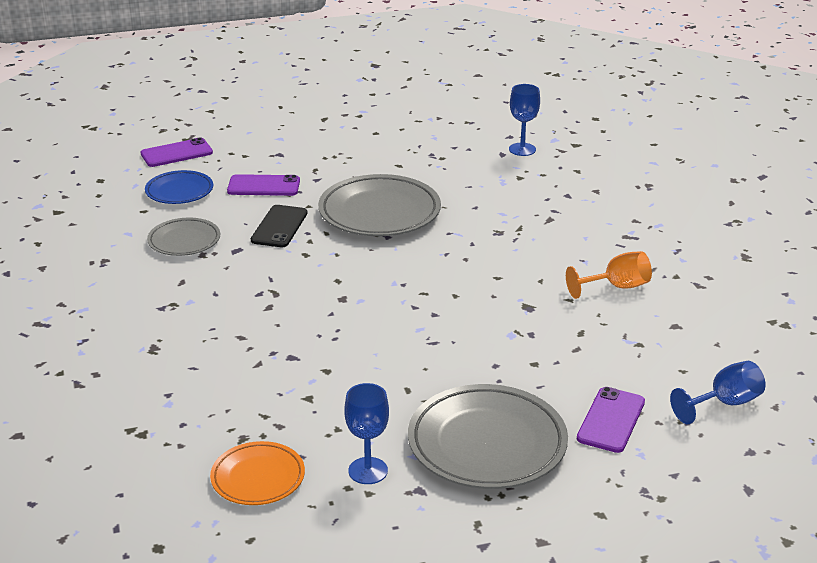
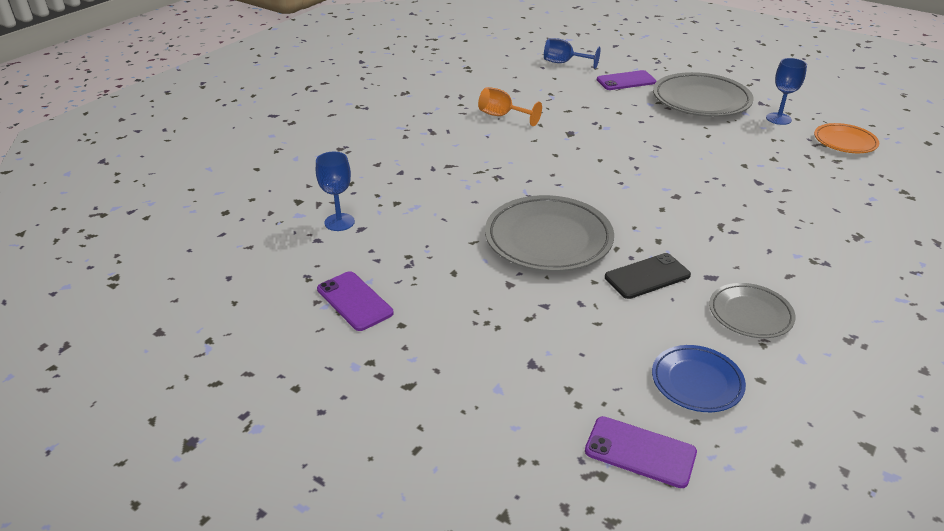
camera: 130 degrees left, 5 degrees up
(263, 186) = (604, 330): purple phone -> purple phone (354, 301)

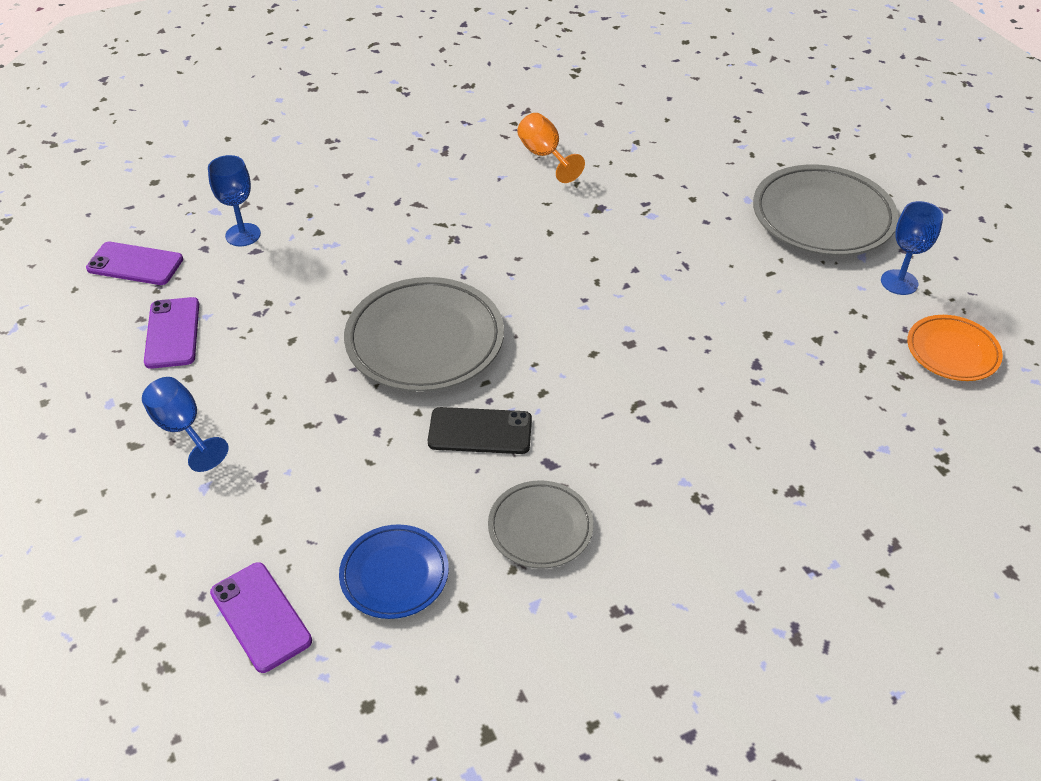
camera: 30 degrees right, 10 degrees up
(564, 63) = (703, 99): blue goblet -> blue goblet (183, 429)
(626, 81) = (754, 153): purple phone -> purple phone (135, 264)

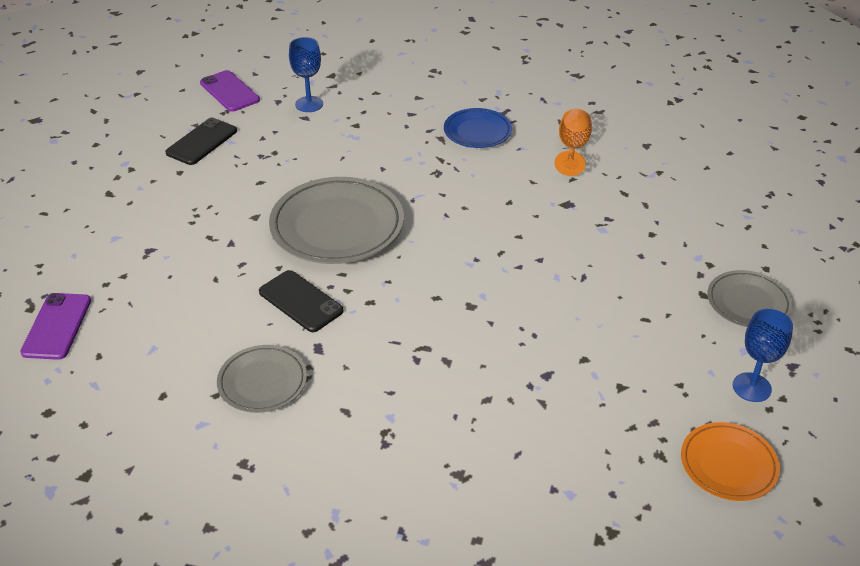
camera: 40 degrees right, 5 degrees down
(172, 333) = (202, 142): purple phone -> black phone
(183, 429) = (142, 199): blue goblet -> none
(394, 574) = (149, 352): blue plate -> blue plate (477, 132)
(822, 217) = (748, 303): grey plate -> grey plate, size x0.57

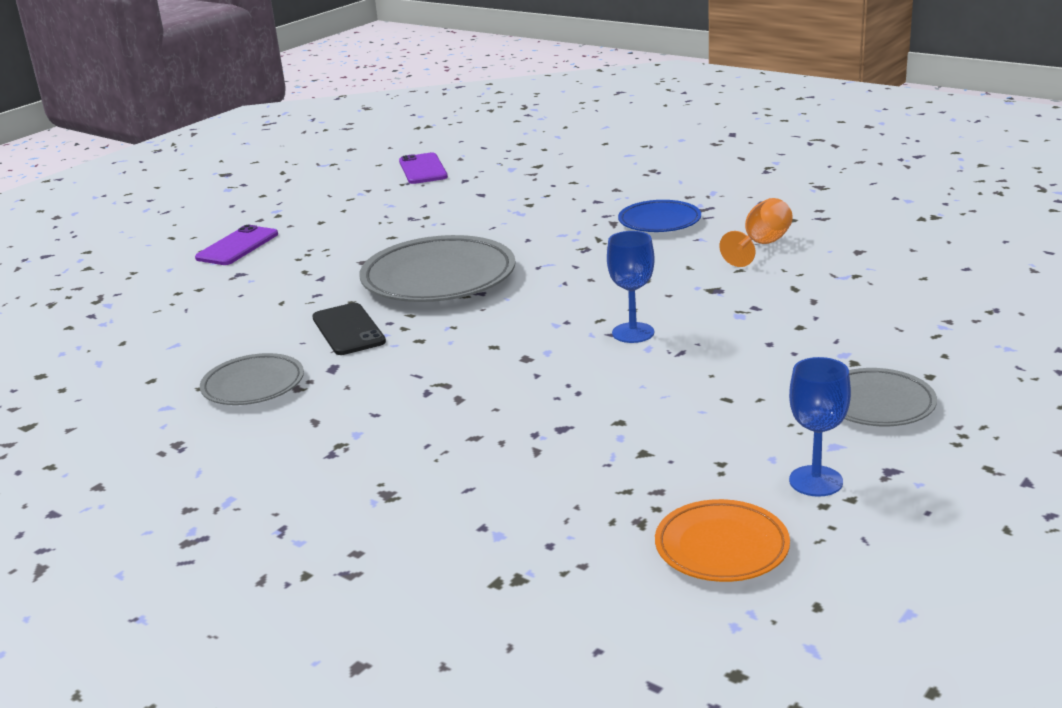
camera: 25 degrees right, 15 degrees down
(57, 326) = (106, 316): purple phone -> purple phone (237, 246)
(202, 142) = (362, 202): black phone -> none
(309, 104) = (494, 185): blue goblet -> blue goblet (633, 333)

